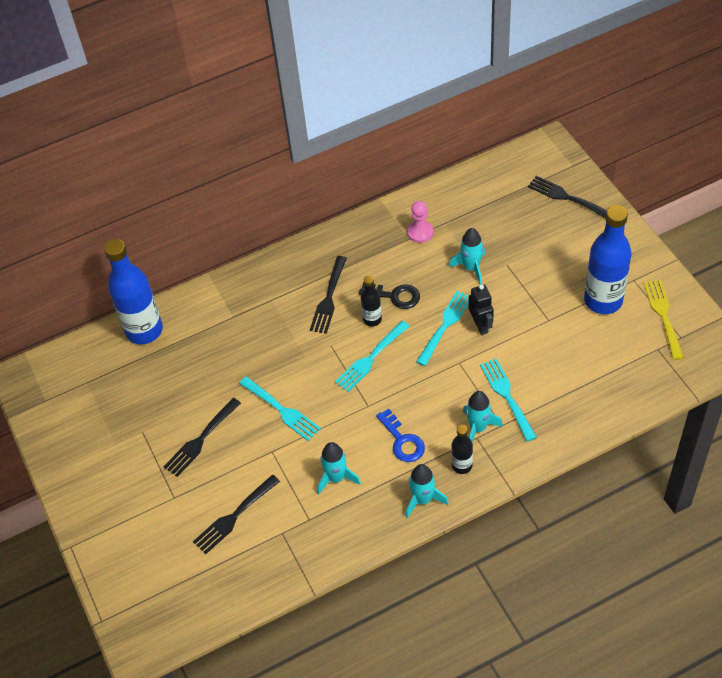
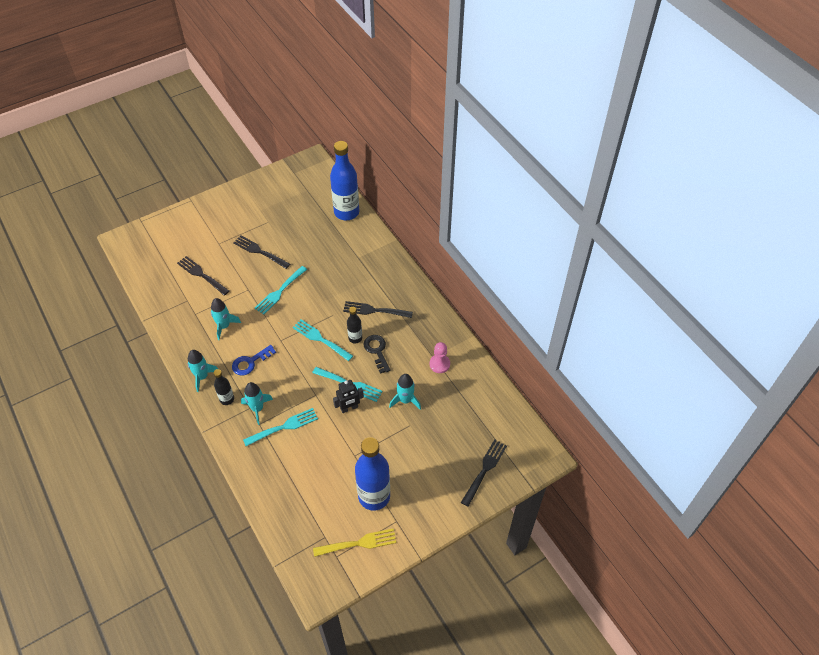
camera: 80 degrees right, 0 degrees up
(395, 296) = (377, 351): black key -> black key turned 150 degrees clockwise

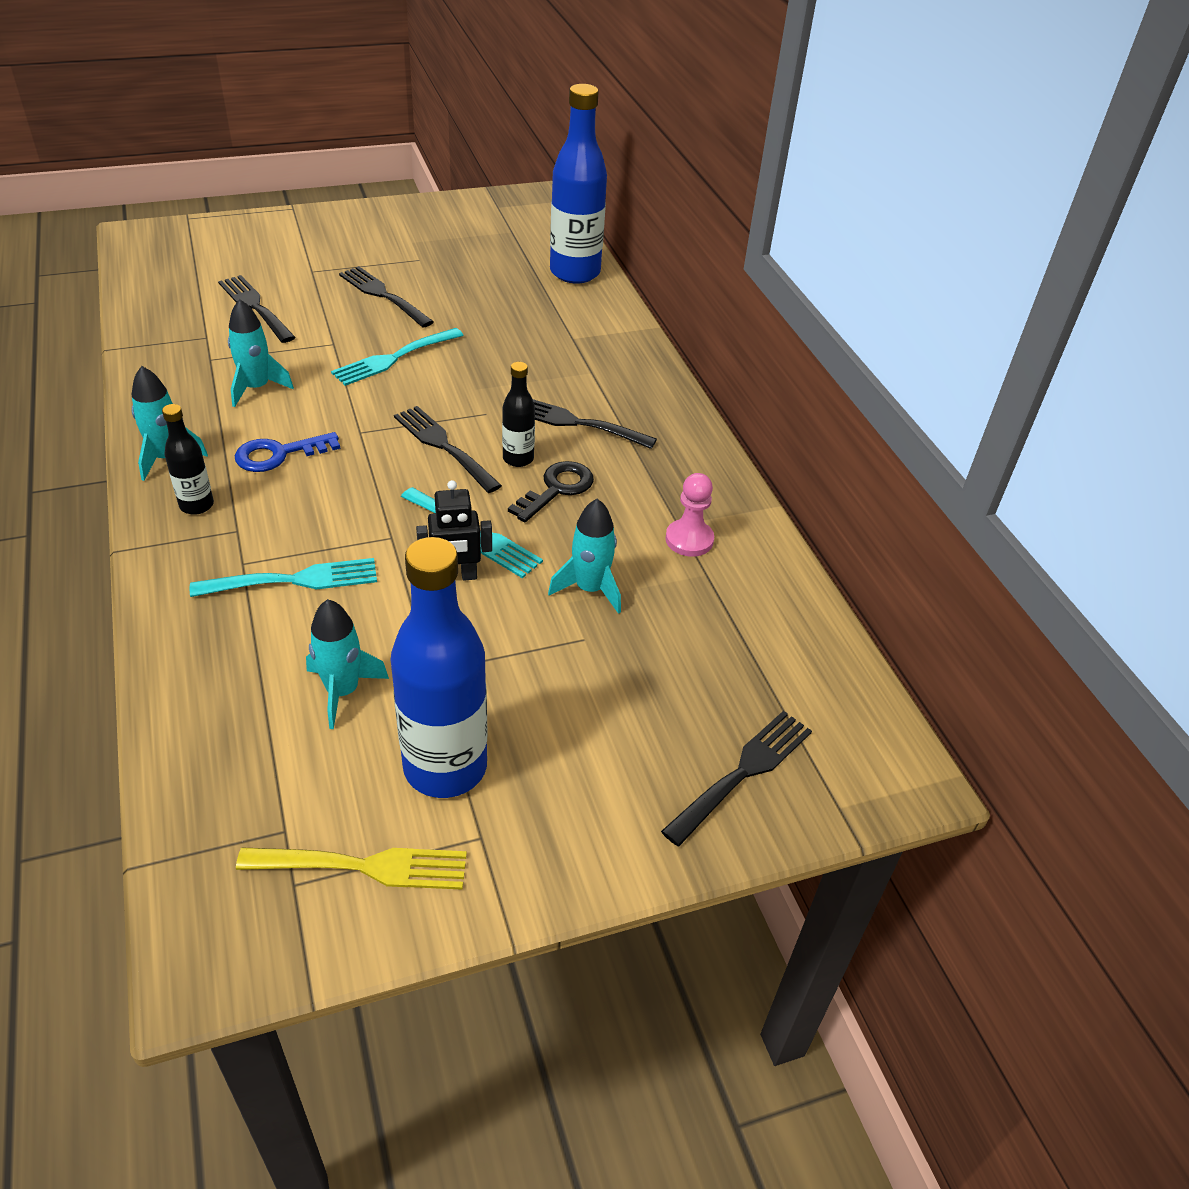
camera: 10 degrees right, 10 degrees down
(257, 408) = (253, 535): turquoise rocket -> turquoise rocket (342, 691)
(320, 339) = (444, 446): turquoise fork -> black fork
(377, 351) = (557, 489): black key -> black key turned 45 degrees clockwise

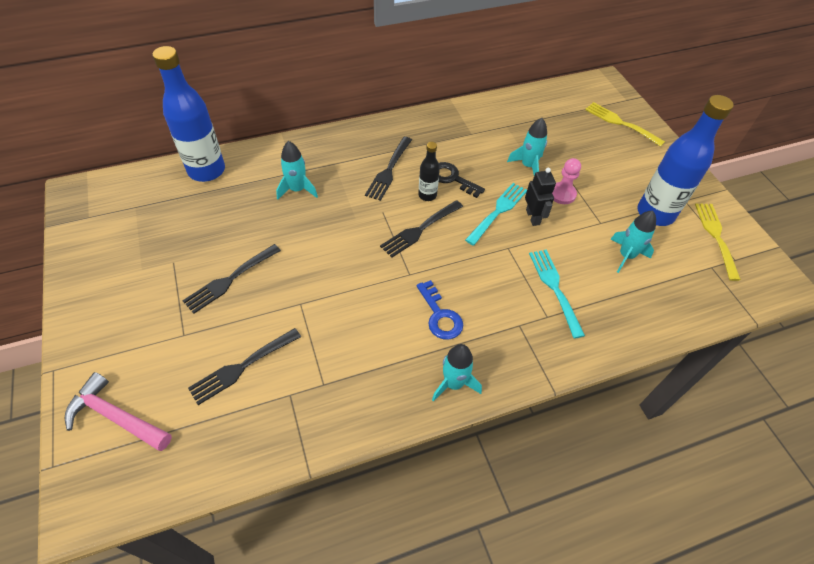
camera: 90 degrees left, 10 degrees up
(196, 505) = (501, 353): black bottle -> none
(225, 242) = (116, 416): none -> pink hammer
(256, 388) = (363, 343): turquoise rocket -> turquoise rocket (297, 190)
(394, 358) = (320, 264): turquoise fork -> none
(689, 540) = (483, 130): pink pawn -> pink pawn (562, 194)
(743, 773) = (620, 123): black fork -> yellow fork

